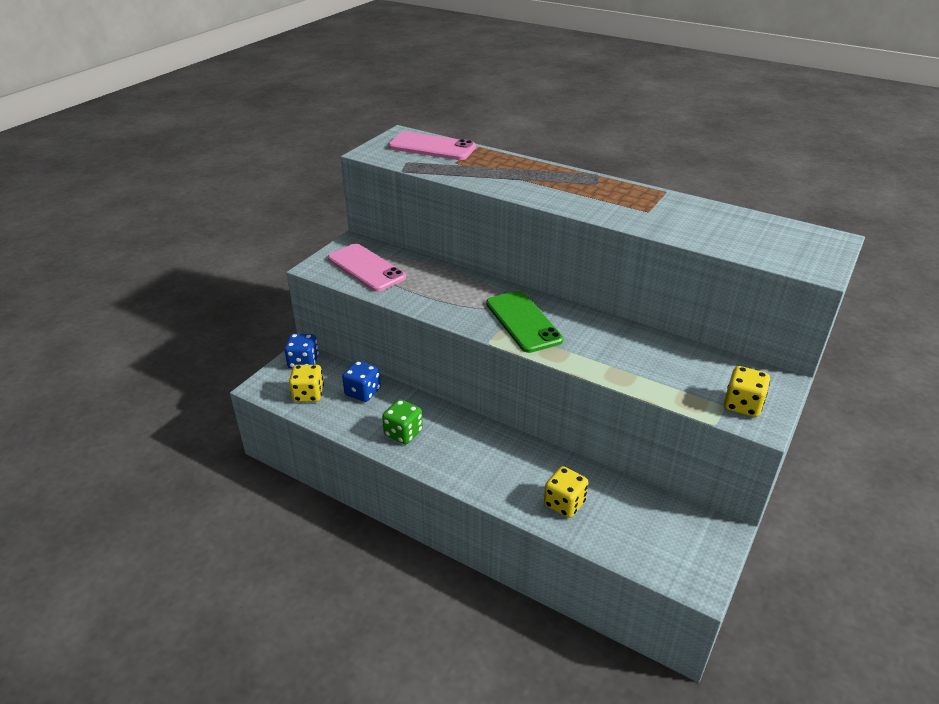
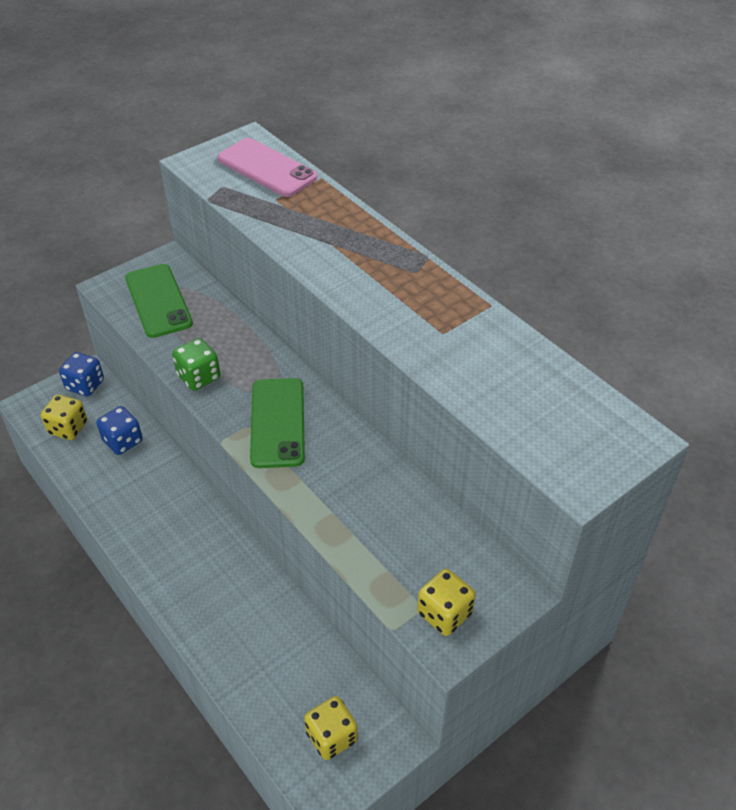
camera: 20 degrees right, 10 degrees up
(366, 268) = (158, 301): pink phone -> green phone
(403, 433) = (134, 505): green dice -> green dice (199, 377)
(564, 503) = (246, 647): yellow dice -> yellow dice (331, 736)

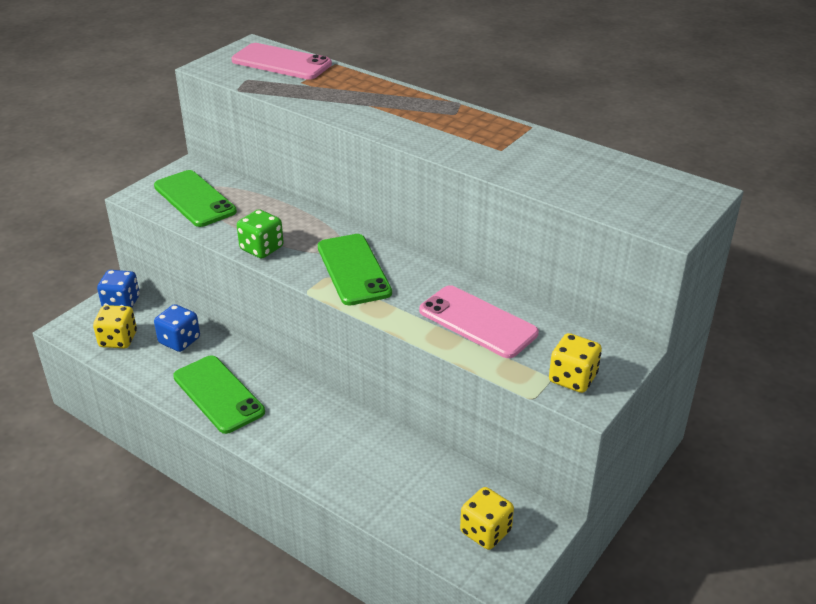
camera: 15 degrees left, 10 degrees down
(137, 512) = (218, 394): none -> green phone
(376, 517) = (478, 322): none -> pink phone

